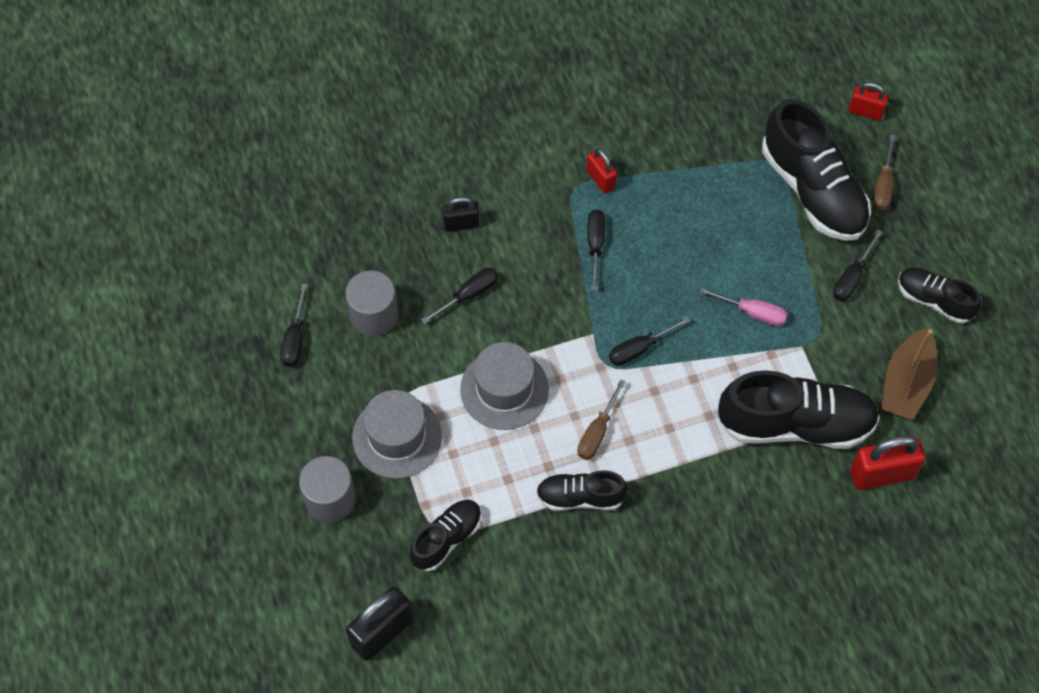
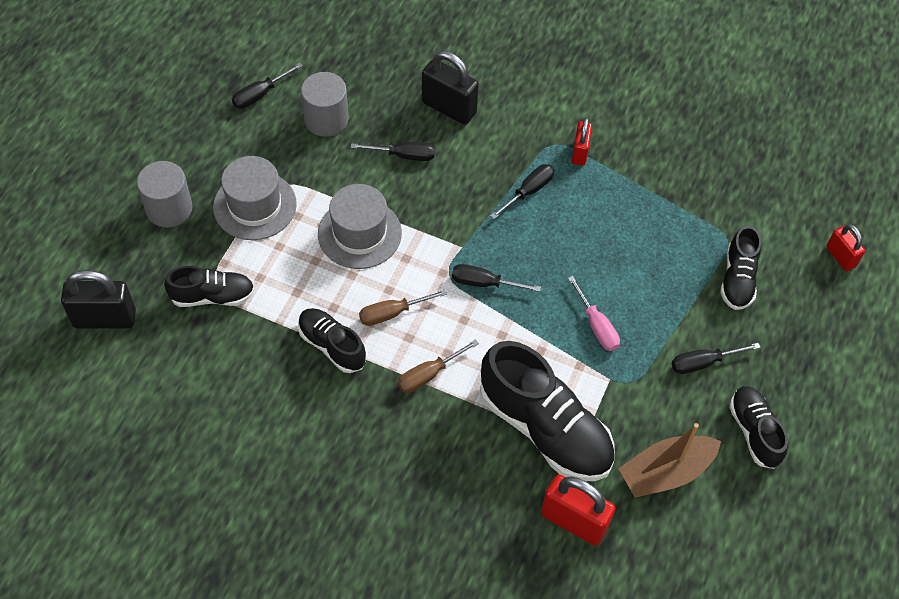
camera: 40 degrees right, 5 degrees down
(461, 224) = (449, 108): black padlock -> black padlock, size x1.67
(813, 190) = (737, 279): black shoe -> black shoe, size x0.55
(883, 186) = (799, 319): brown screwdriver -> brown screwdriver (428, 375)

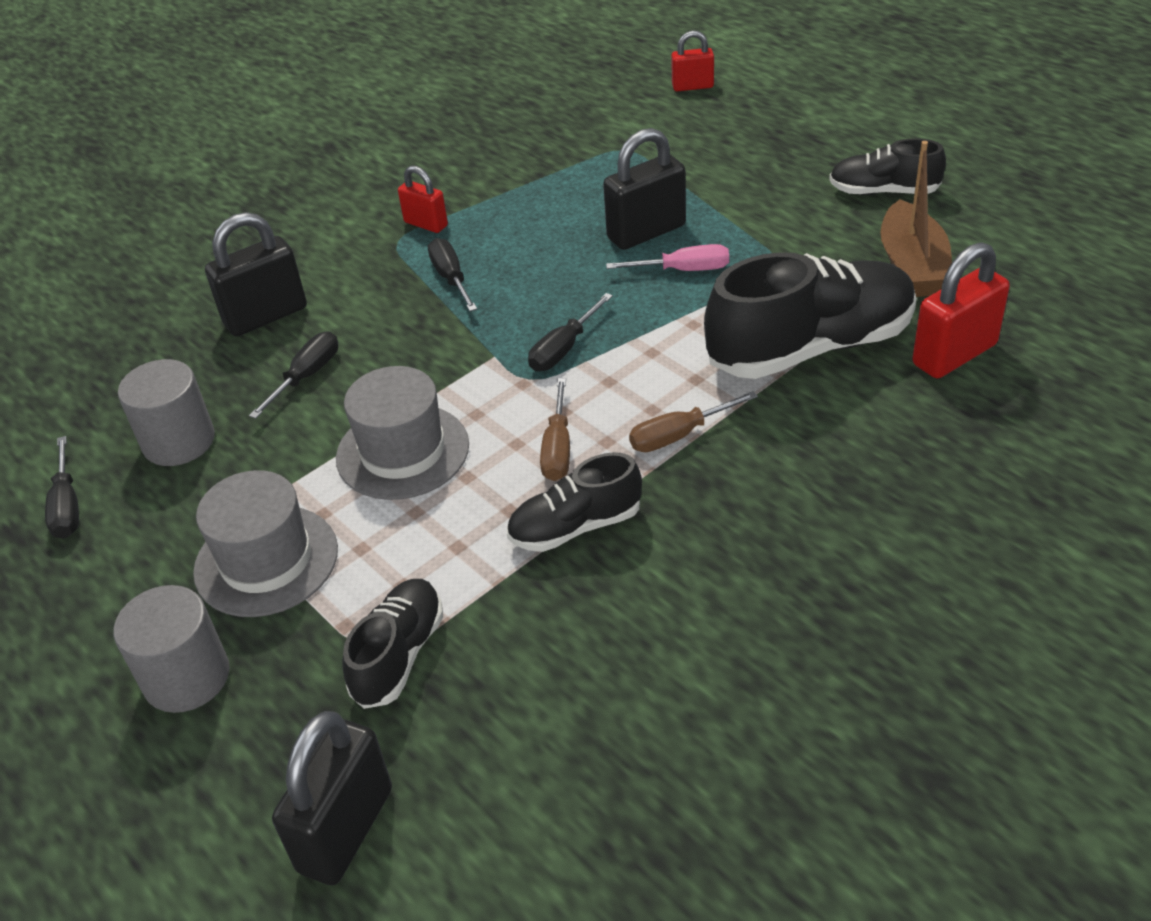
camera: 60 degrees left, 15 degrees down
(428, 375) = (678, 436): brown screwdriver -> brown screwdriver turned 75 degrees clockwise
(630, 289) = (646, 232): none -> black padlock
(702, 363) = (777, 205): black screwdriver -> none
(737, 279) = (680, 155): black shoe -> none

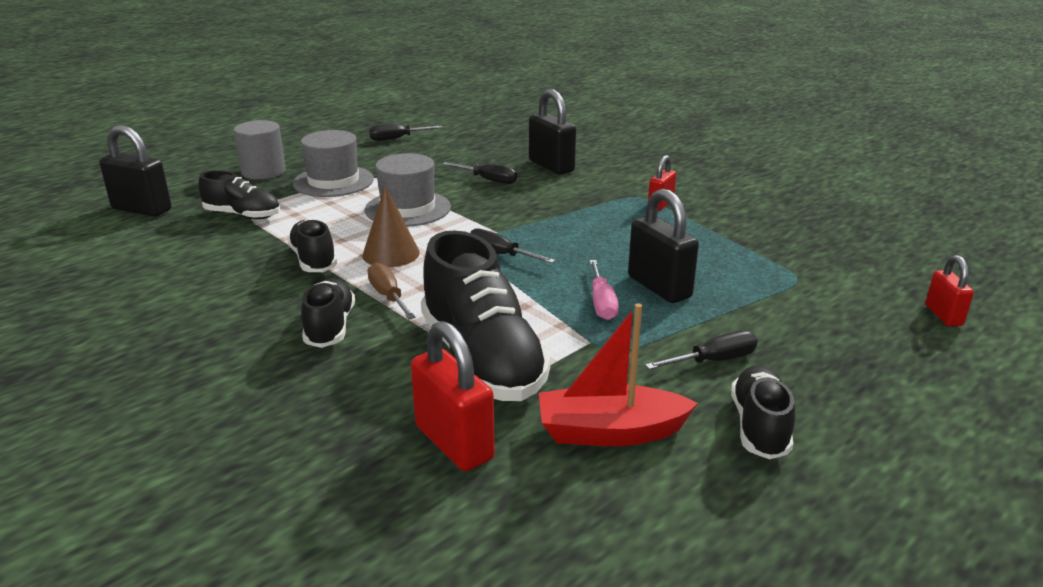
camera: 85 degrees right, 15 degrees down
(179, 441) = (438, 155): grey cylinder -> none
(451, 277) = (592, 215): black screwdriver -> black screwdriver (714, 360)
(558, 449) = (391, 254): brown screwdriver -> brown cone
(759, 476) = (330, 327): none -> black shoe
(912, 266) = (610, 432): brown boat -> red boat

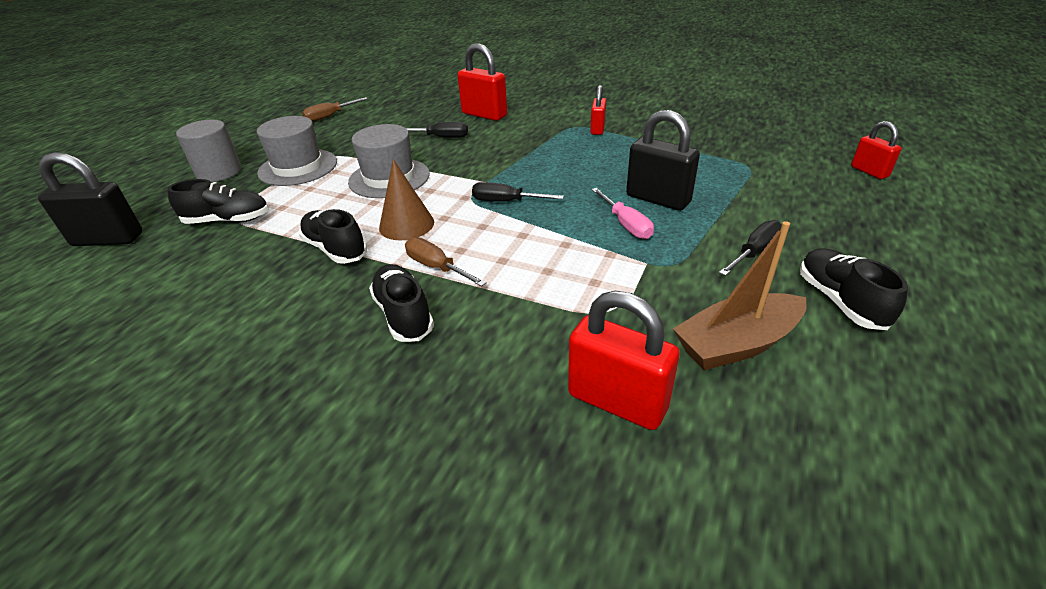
camera: 20 degrees left, 10 degrees up
(396, 139) = (329, 116): black screwdriver -> brown screwdriver
(482, 359) = (572, 306): black shoe -> none
(551, 166) = (484, 115): black padlock -> red padlock
(610, 432) = (736, 344): red boat -> brown boat

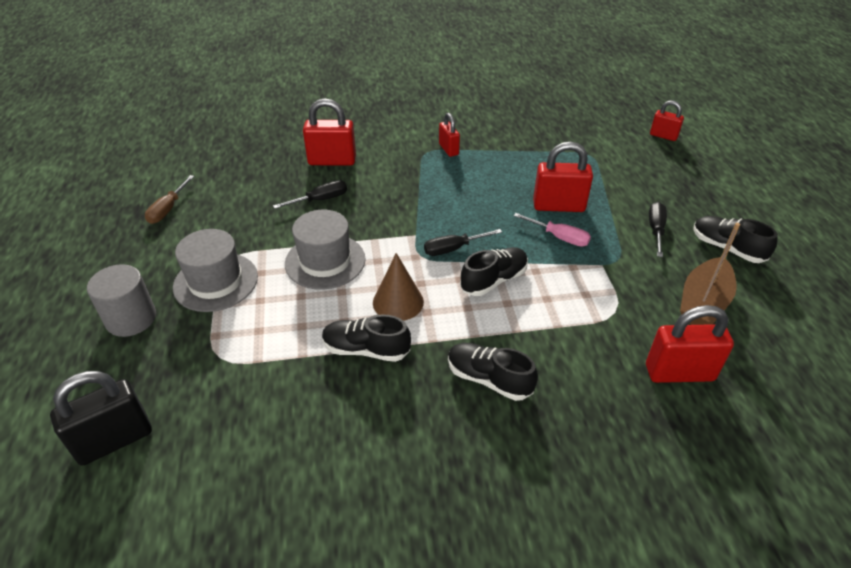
camera: 35 degrees left, 5 degrees up
(228, 220) = (222, 366): black shoe -> black shoe (493, 280)
(436, 267) = (466, 330): brown screwdriver -> none
(658, 199) = (558, 206): black padlock -> red padlock

